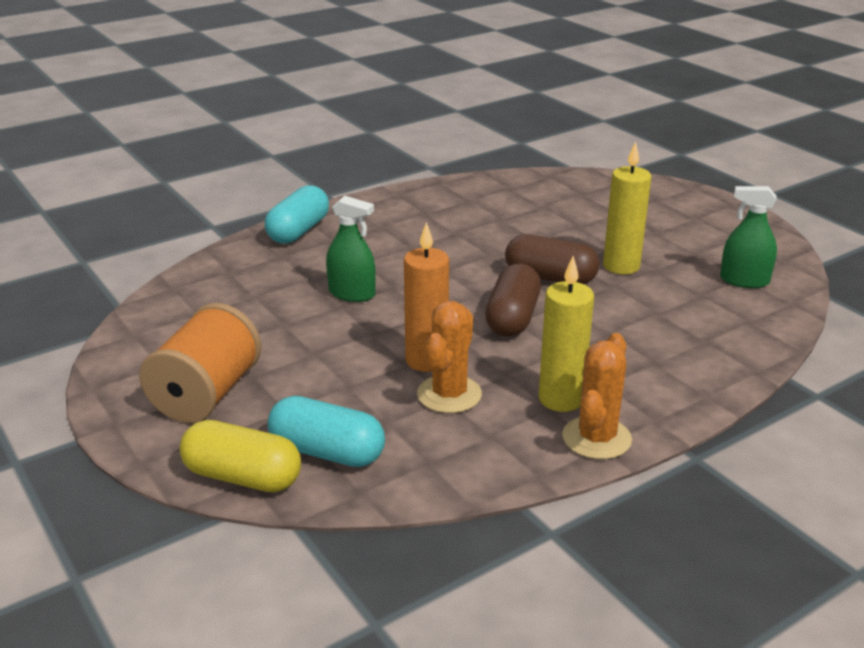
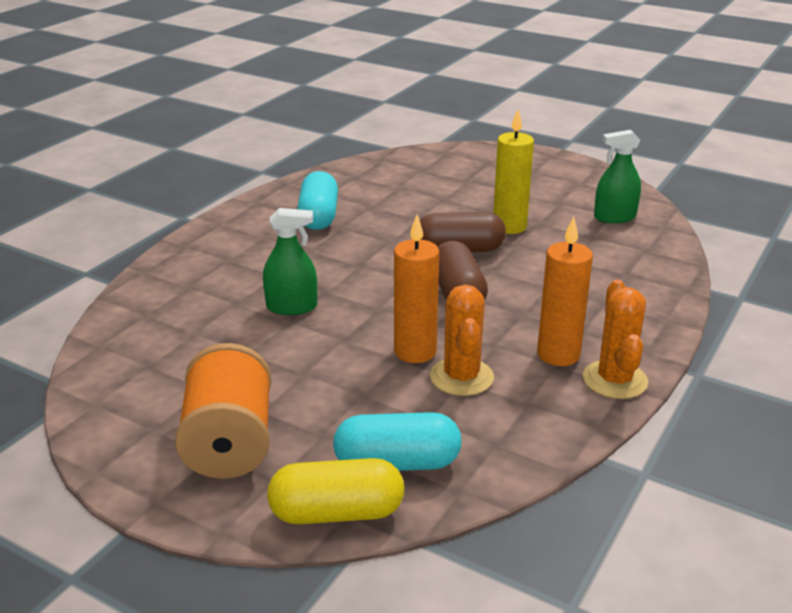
camera: 25 degrees left, 0 degrees up
(298, 231) = (185, 258): turquoise capsule -> turquoise capsule (318, 217)
(561, 399) = (558, 354): yellow candle -> orange candle

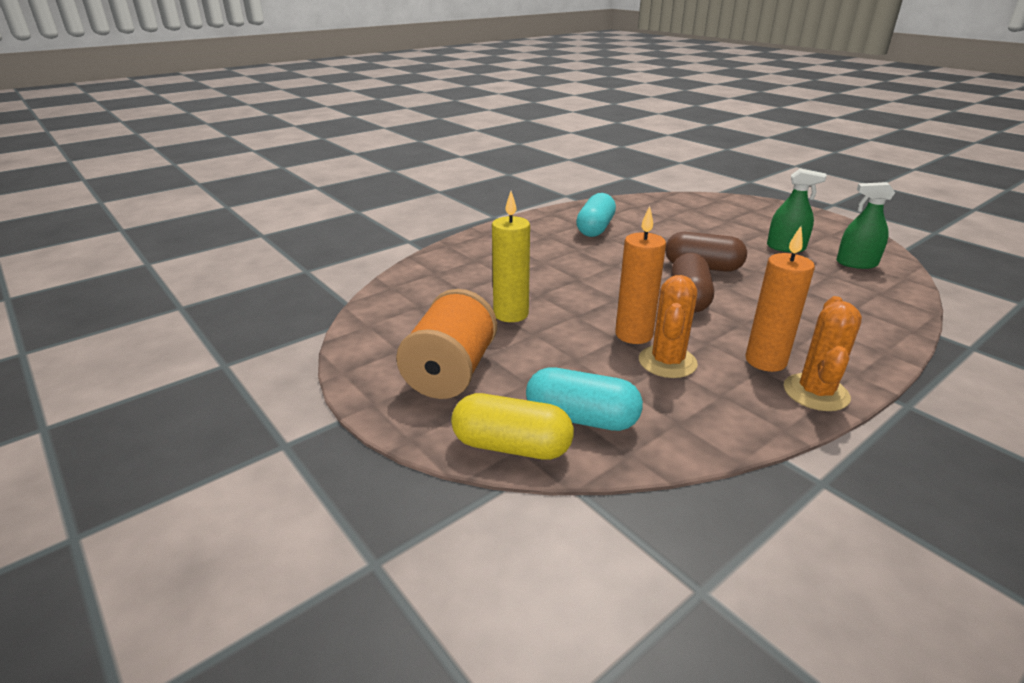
camera: 20 degrees right, 0 degrees up
(291, 307) = (546, 285): green spray bottle -> green spray bottle (786, 247)
(509, 226) = (754, 257): yellow candle -> yellow candle (511, 314)

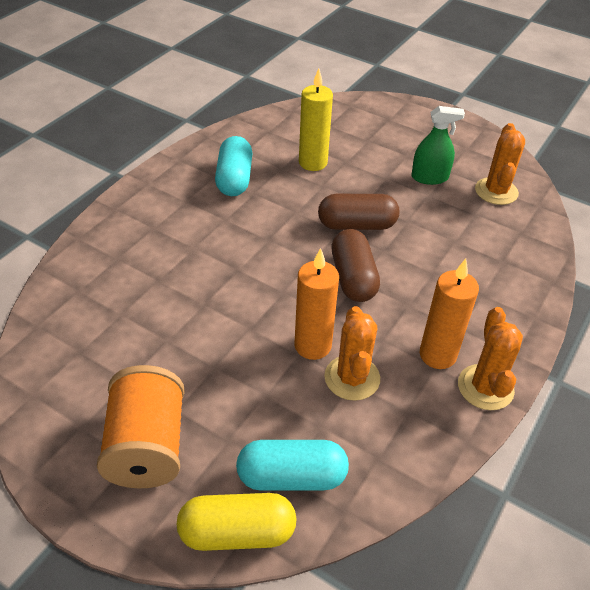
camera: 20 degrees left, 15 degrees up
(511, 314) = (182, 342): yellow candle -> yellow candle (313, 163)
(856, 263) = (496, 191): green spray bottle -> orange cactus

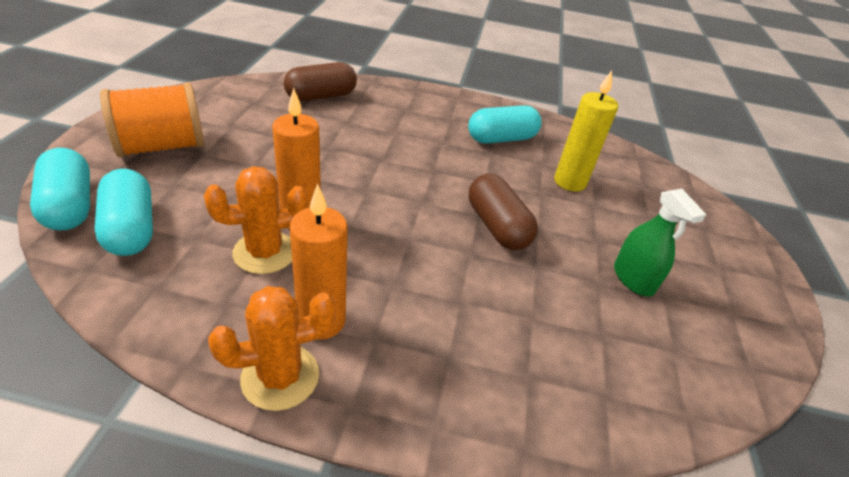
camera: 65 degrees right, 5 degrees down
(237, 532) = (69, 206): yellow capsule -> turquoise capsule
(353, 278) = (412, 234): brown capsule -> brown capsule (321, 96)
(496, 191) = (670, 355): orange cactus -> none

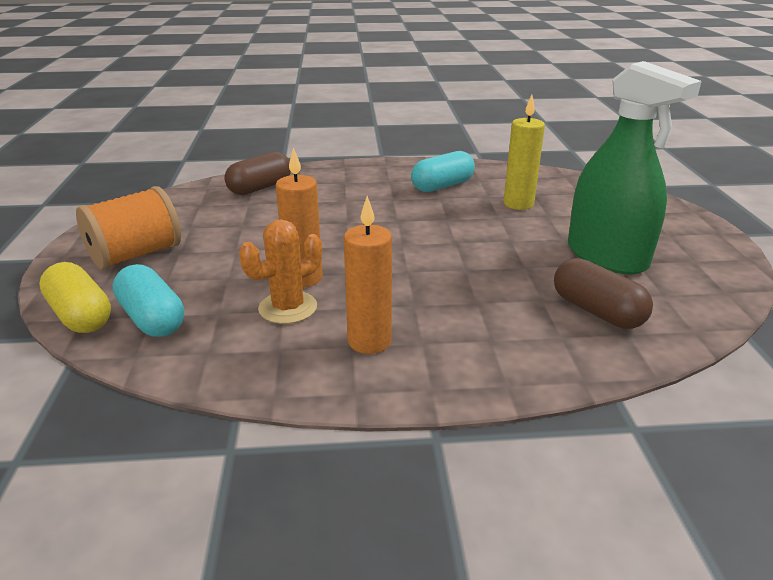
camera: 10 degrees left, 10 degrees down
(69, 206) = (80, 315): turquoise capsule -> yellow capsule
(280, 377) = (360, 384): orange cactus -> none
(497, 226) = (476, 247): brown capsule -> brown capsule (597, 311)
(633, 279) = (606, 257): green spray bottle -> green spray bottle, size x1.93

